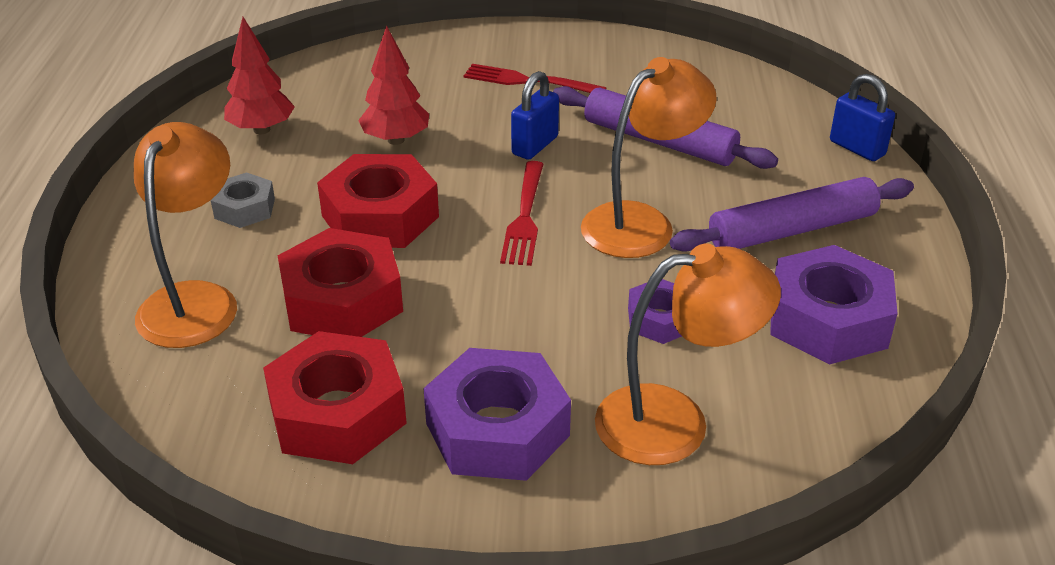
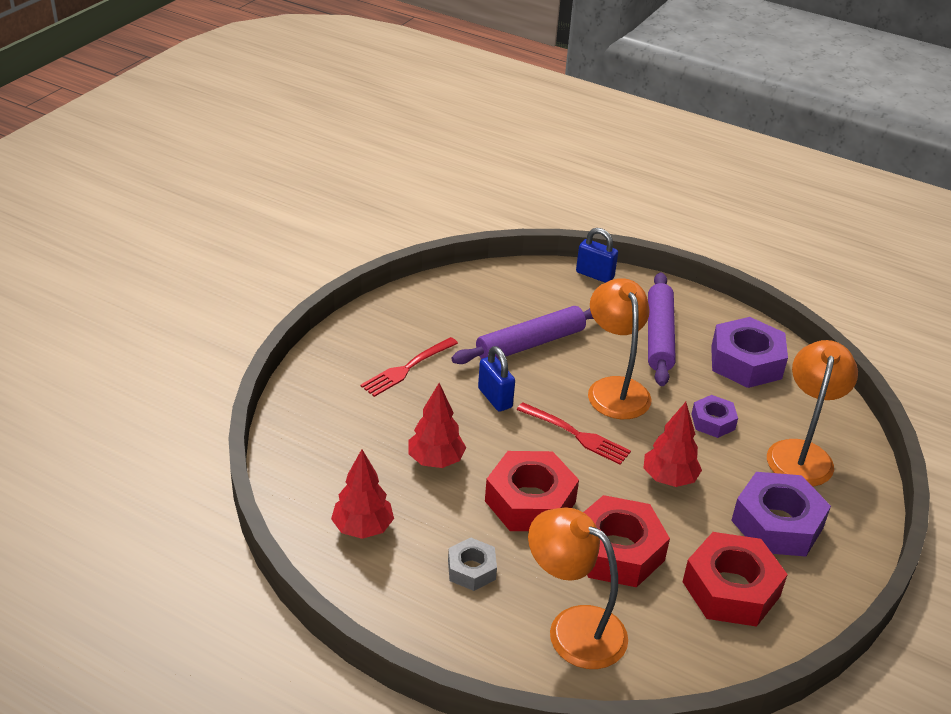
camera: 65 degrees left, 0 degrees up
(508, 309) = (669, 479): none -> red tree
(857, 148) = (595, 275): blue padlock -> blue padlock turned 45 degrees clockwise

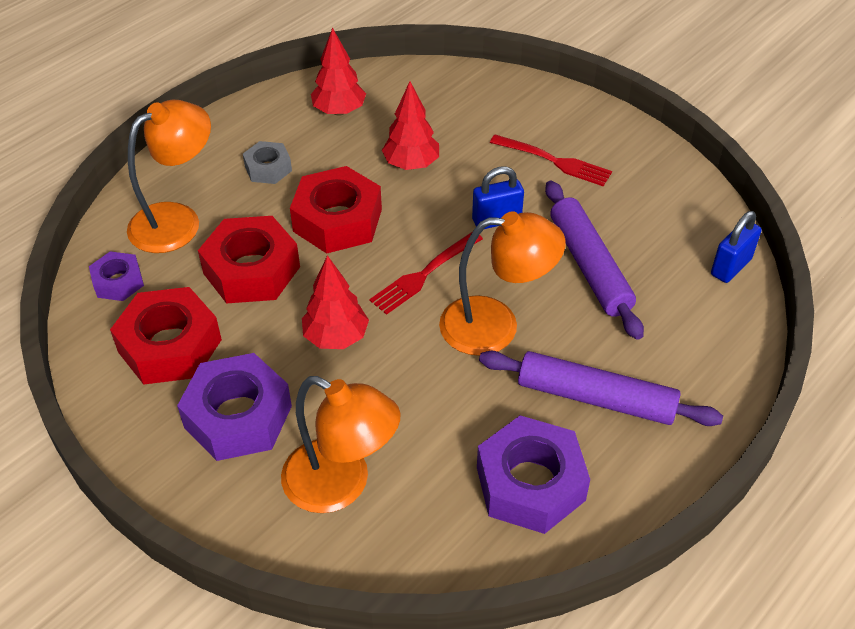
camera: 105 degrees right, 10 degrees up
(407, 368) = (555, 161): red fork -> red fork turned 150 degrees clockwise
(595, 275) = (739, 361): blue padlock -> blue padlock (731, 267)
(713, 422) = (419, 407): purple nut -> purple nut (118, 282)

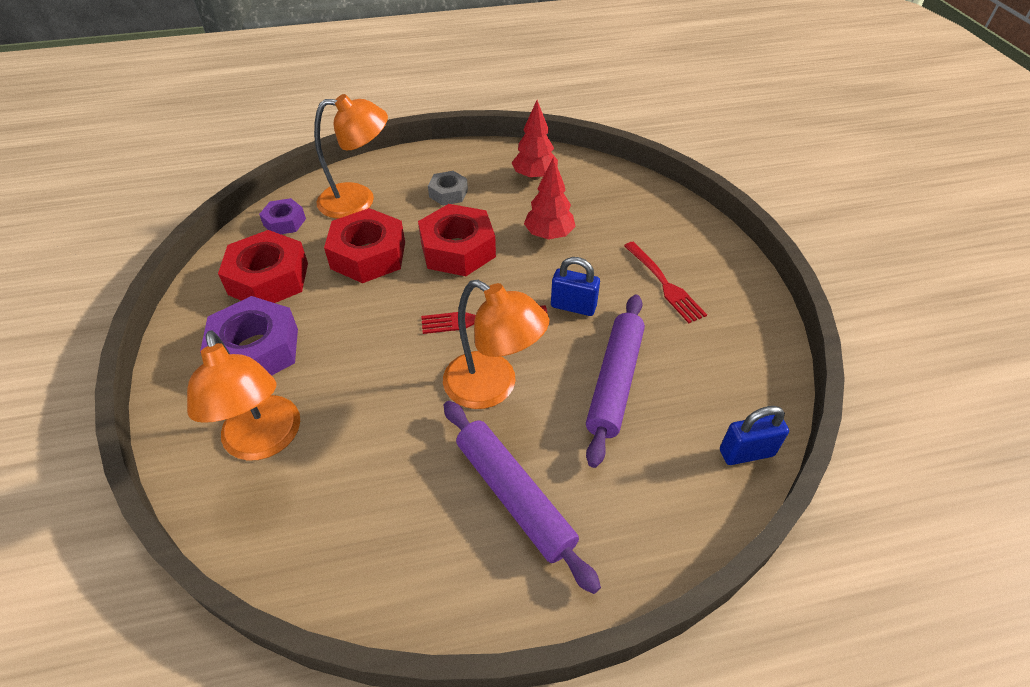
camera: 35 degrees right, 0 degrees up
(336, 337) = (372, 331): red tree -> none
(530, 483) = (392, 534): purple nut -> none

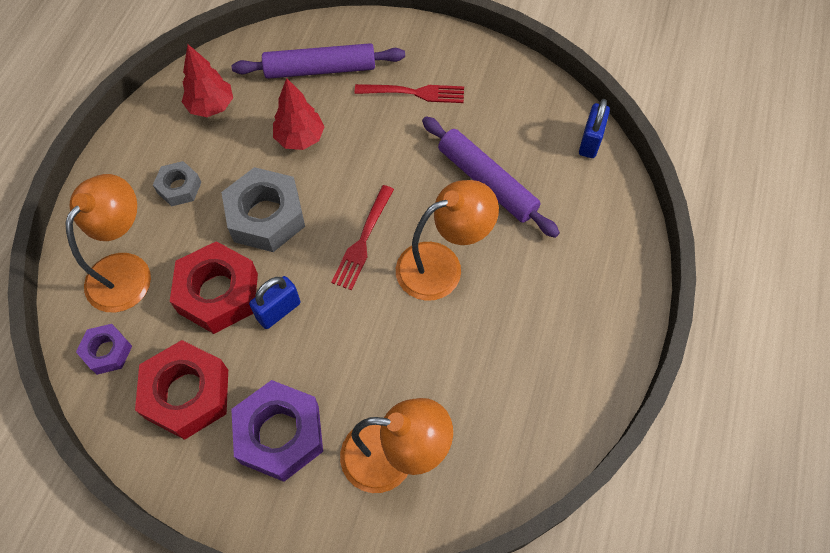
camera: 60 degrees left, 15 degrees up
(458, 249) = (266, 216): red nut -> grey nut
(514, 496) = (545, 298): purple rolling pin -> purple rolling pin (320, 69)
(573, 306) = (395, 167): blue padlock -> blue padlock (278, 311)

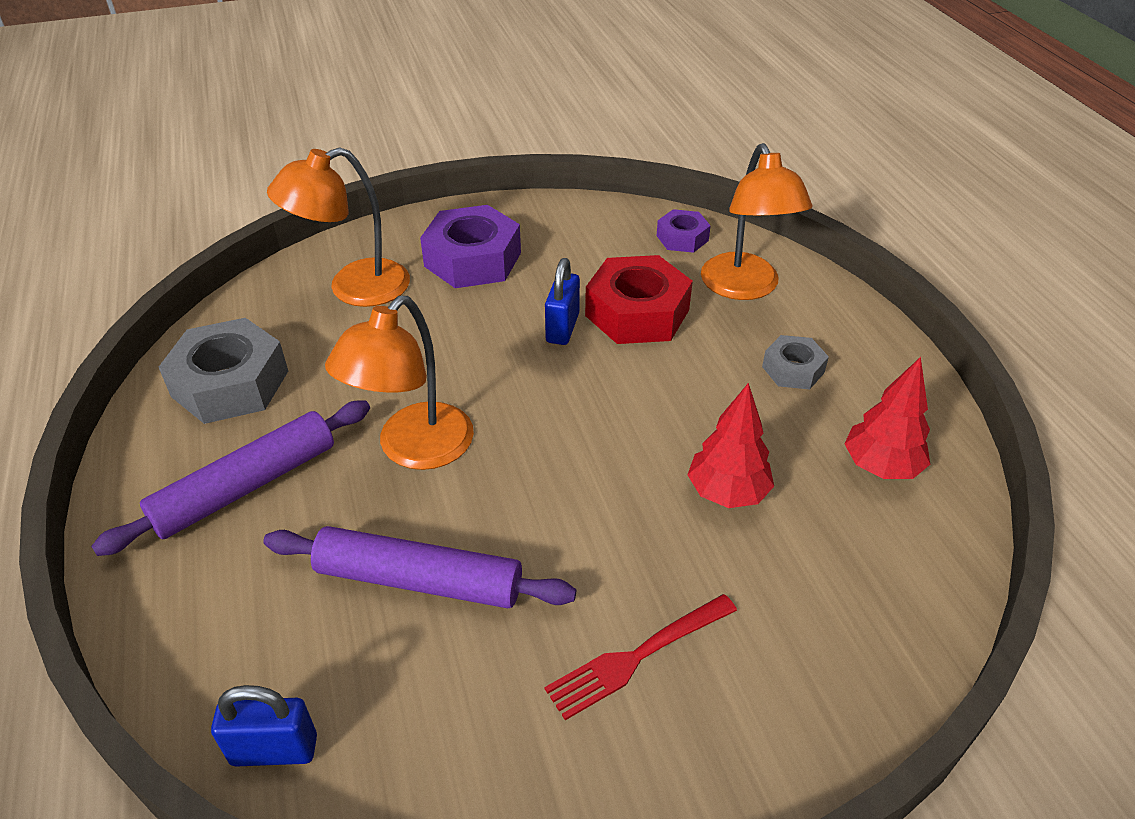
camera: 145 degrees right, 20 degrees down
(187, 394) = (581, 246): red nut -> none
(266, 216) = (667, 392): grey nut -> grey nut (230, 383)
(320, 69) = (814, 606): purple rolling pin -> purple rolling pin (246, 487)
(363, 241) = (532, 426): red fork -> none
(590, 142) = (274, 750): blue padlock -> blue padlock turned 75 degrees counterclockwise

